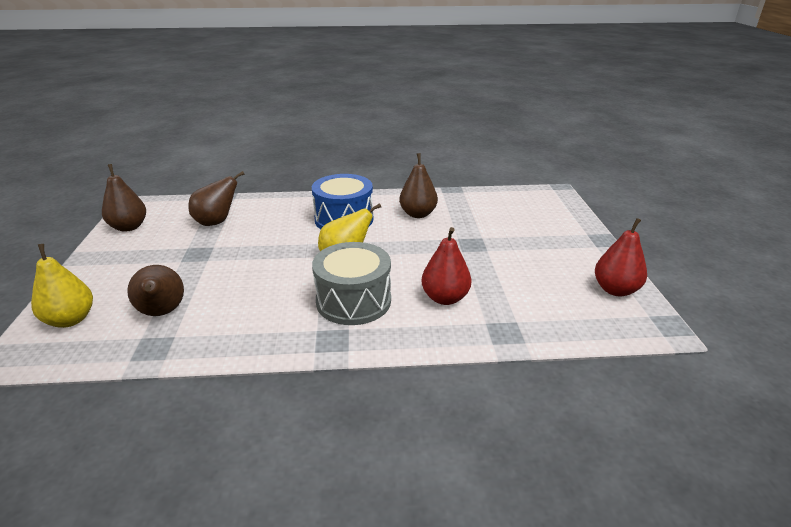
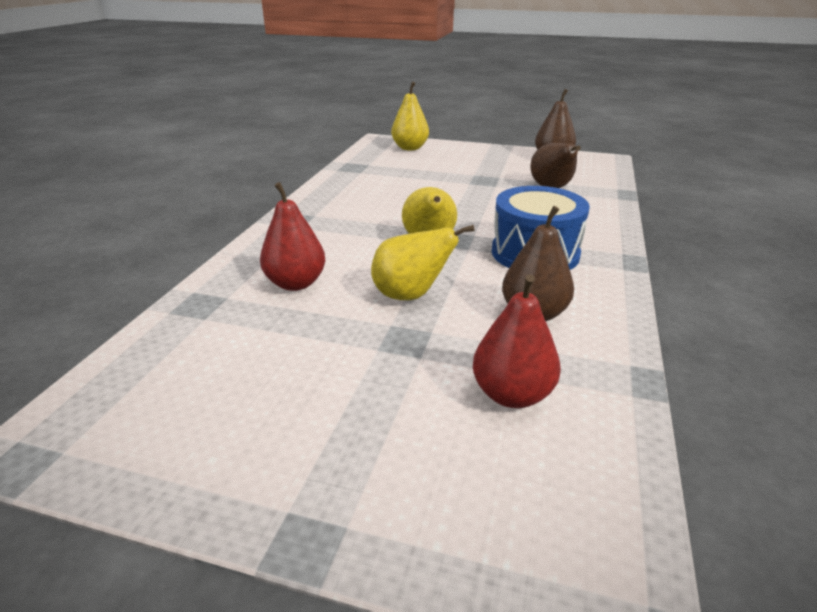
camera: 110 degrees right, 0 degrees up
(162, 312) = (395, 169): brown pear -> none
(353, 301) = (341, 234): grey drum -> none
(426, 251) = (410, 295): none -> yellow pear
(615, 290) = (150, 449): red pear -> red pear (512, 394)

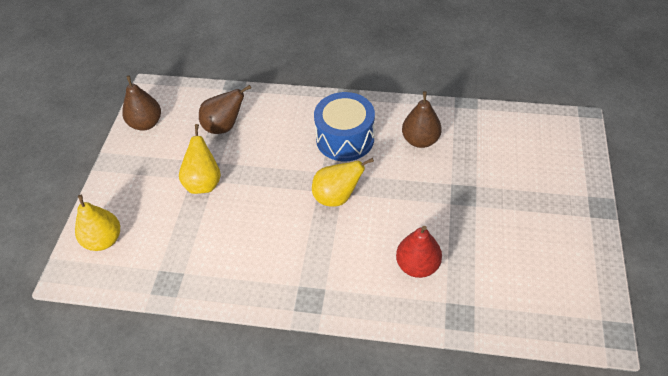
camera: 95 degrees left, 20 degrees up
(410, 295) = (416, 198): yellow pear -> yellow pear (204, 183)
(512, 394) = (492, 149): red pear -> none

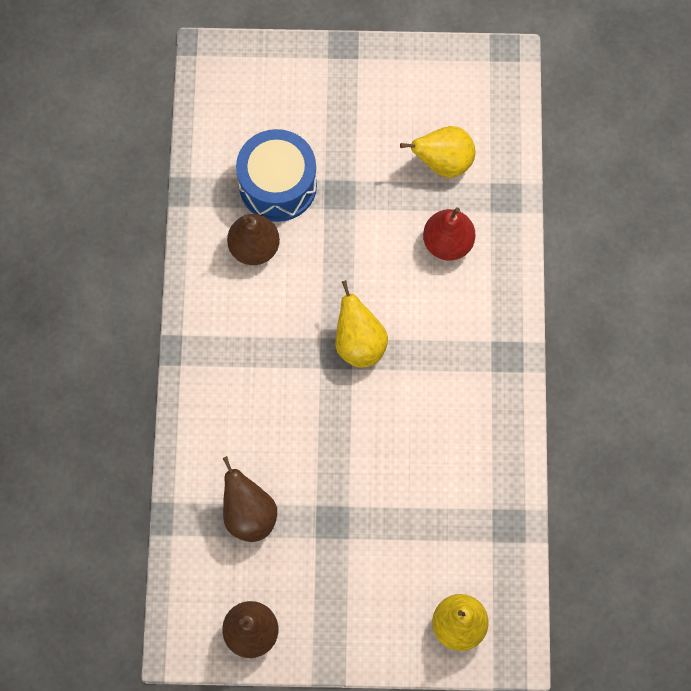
camera: 100 degrees left, 20 degrees up
(204, 183) = (353, 518): yellow pear -> yellow pear (443, 162)
(345, 139) = (259, 344): blue drum -> blue drum (278, 185)

